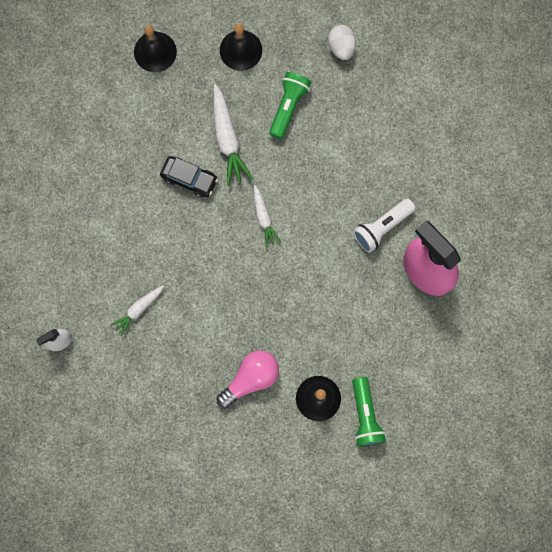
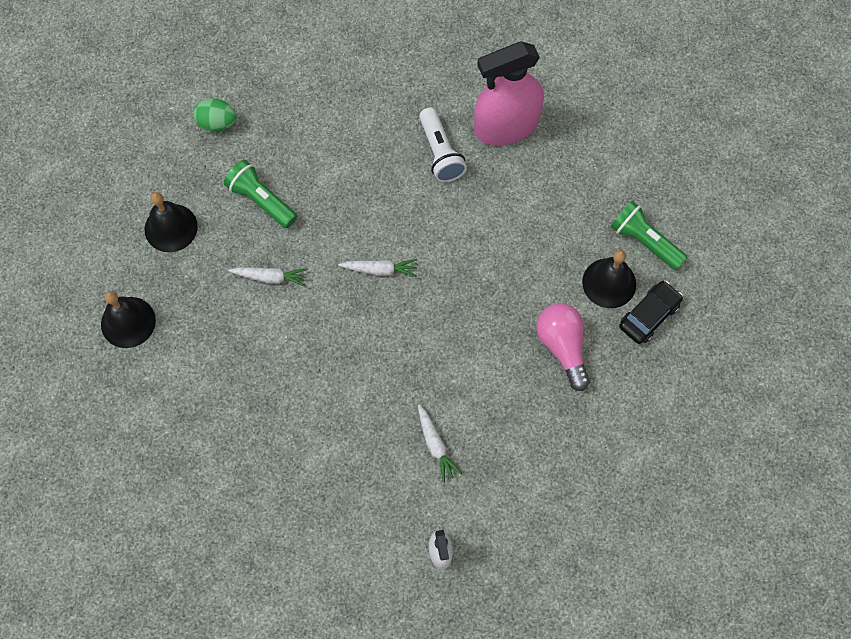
camera: 70 degrees left, 10 degrees down
(189, 178) = (300, 335): black car -> black car (649, 315)
(227, 139) = (270, 277): white carrot -> white carrot, size x0.61
(341, 47) = (217, 123): white egg -> green egg
(365, 415) = (644, 241): green flashlight -> green flashlight turned 150 degrees counterclockwise

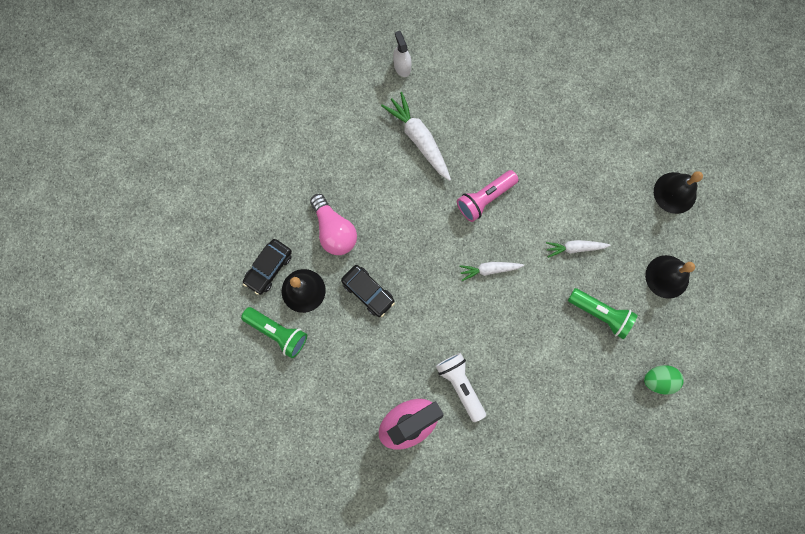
camera: 170 degrees right, 10 degrees up
(366, 355) = (485, 198): none -> pink flashlight
(435, 445) = (419, 139): white carrot -> white carrot, size x1.65
(530, 268) = (368, 292): none -> black car

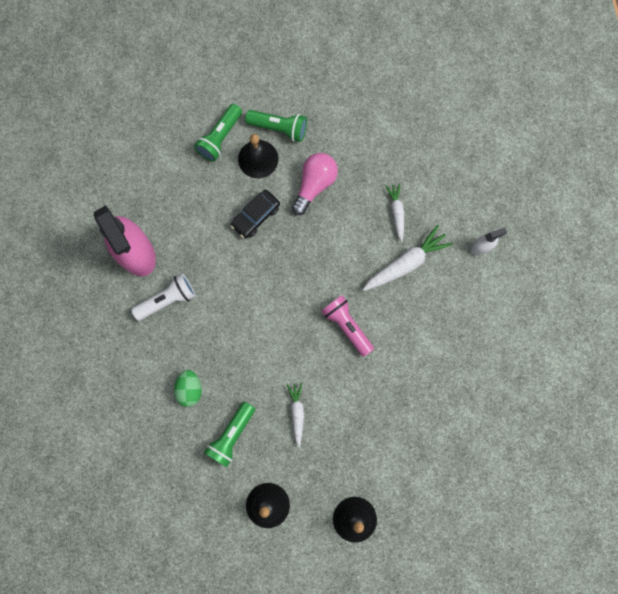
camera: 90 degrees right, 0 degrees up
(269, 268) = (279, 128): black car -> green flashlight
(334, 230) = (314, 185): pink light bulb -> pink light bulb turned 150 degrees clockwise
(489, 269) = (276, 328): white carrot -> white carrot (396, 212)
(658, 380) = (166, 489): green egg -> green egg (190, 389)

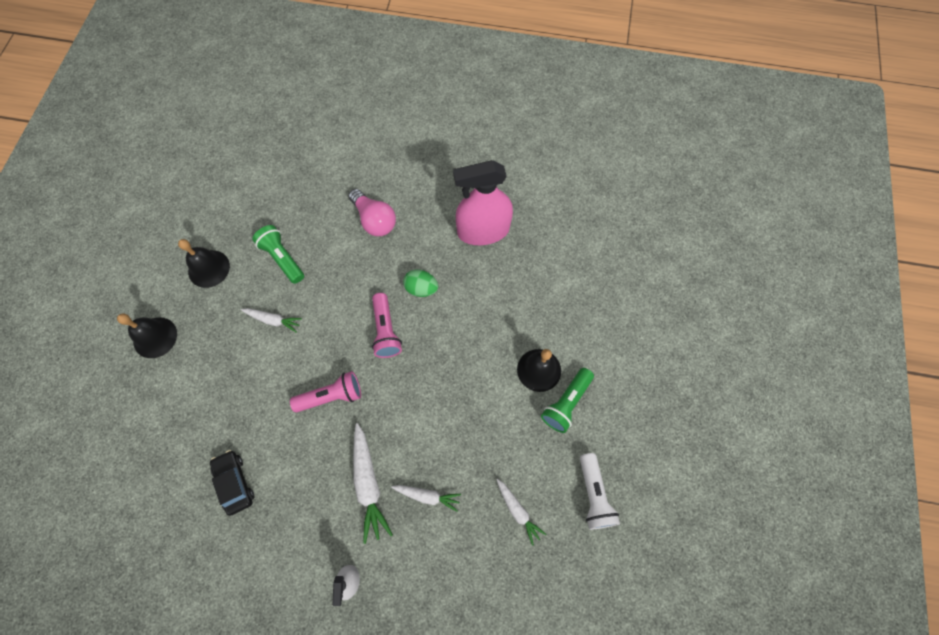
camera: 110 degrees right, 10 degrees down
(167, 300) = (427, 243): white flashlight -> white flashlight (593, 495)
(190, 389) = (339, 238): green egg -> green egg (421, 288)
(220, 137) = (574, 340): green flashlight -> none
(256, 216) = (478, 347): black car -> black car (234, 483)
(269, 303) = (385, 331): none -> pink flashlight
(314, 185) = (490, 417): pink light bulb -> pink light bulb (374, 220)
(380, 139) = (518, 511): none -> white carrot

